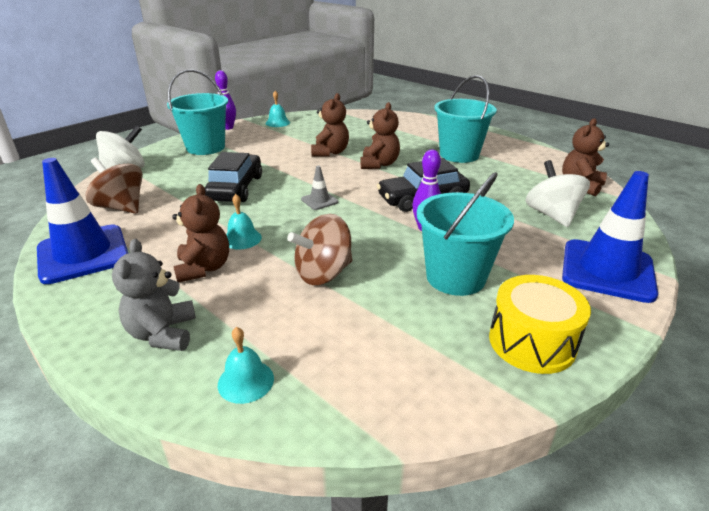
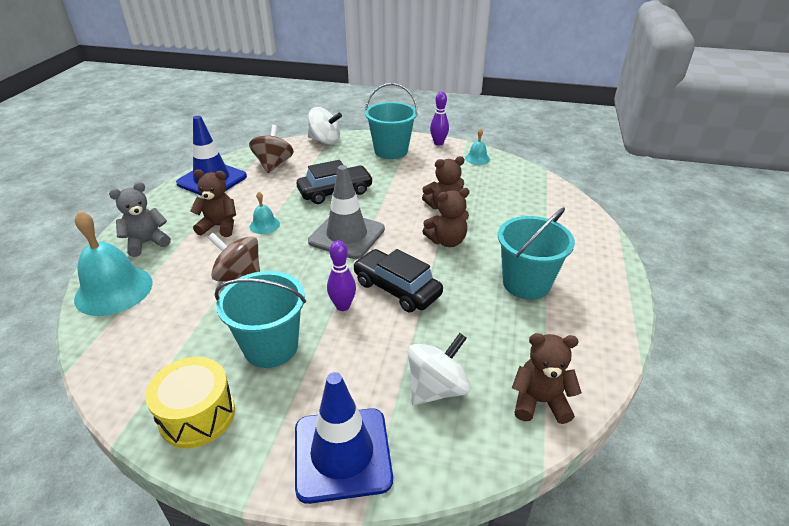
camera: 60 degrees right, 5 degrees up
(204, 268) = (219, 226): brown teddy bear -> brown teddy bear turned 135 degrees counterclockwise
(246, 381) = (114, 290): turquoise bell -> turquoise bell, size x2.08
(319, 201) = (347, 235): grey traffic cone -> grey traffic cone, size x2.27

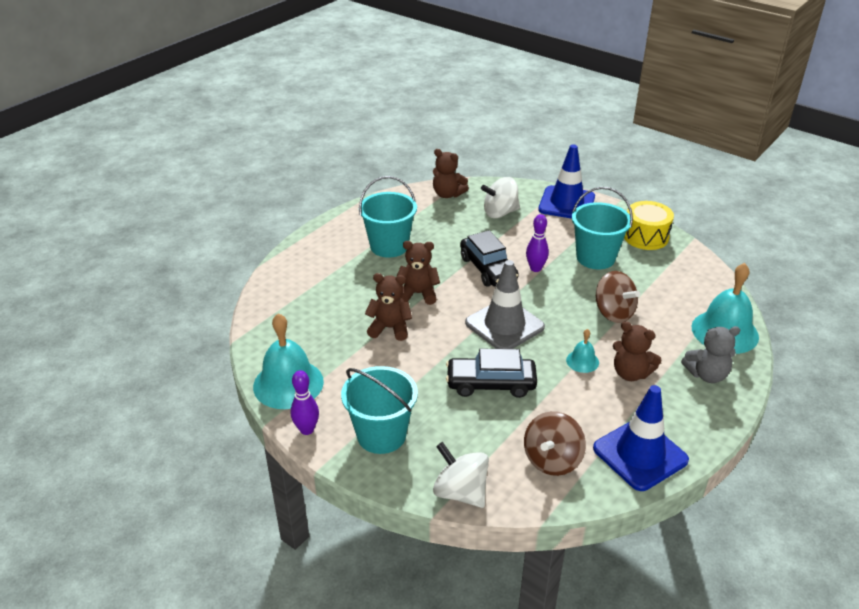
camera: 155 degrees left, 0 degrees up
(477, 158) = (288, 384): turquoise bell -> turquoise bell, size x2.08

